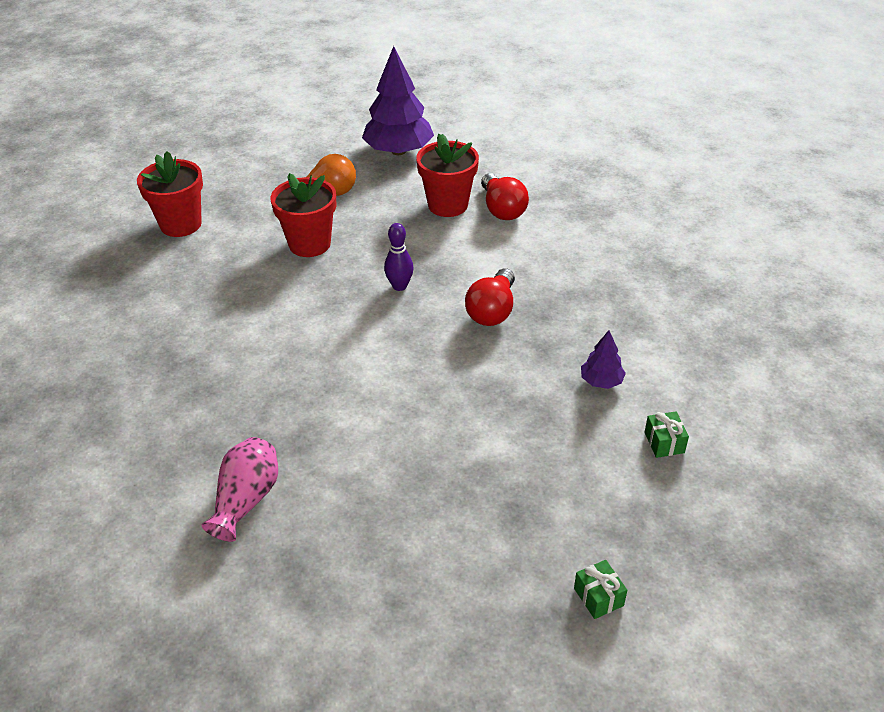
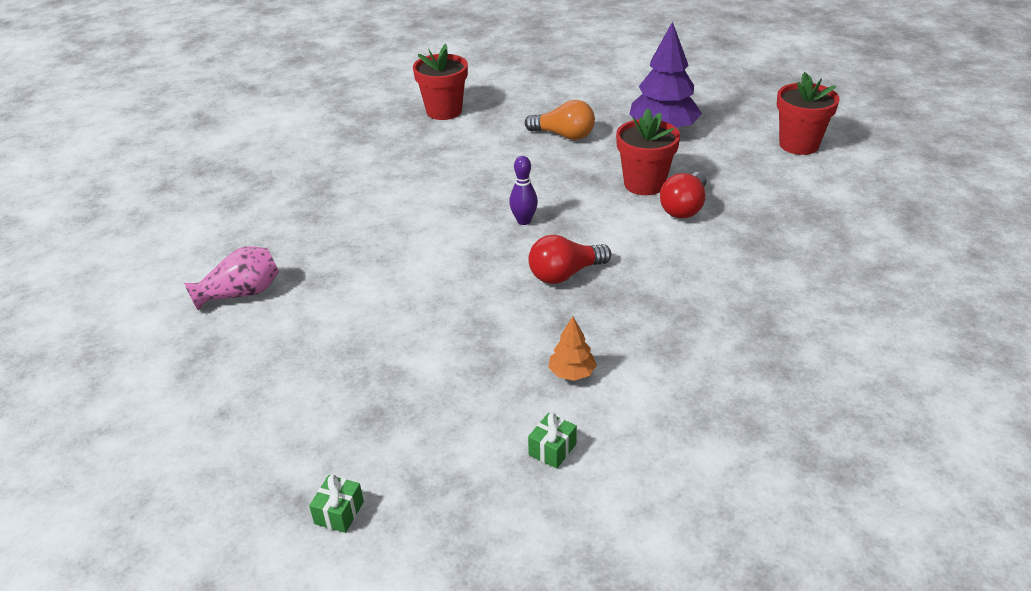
camera: 45 degrees right, 5 degrees down
(309, 244) = (505, 162): red flower pot -> red flower pot (799, 145)
(601, 381) = (572, 373): purple tree -> orange tree

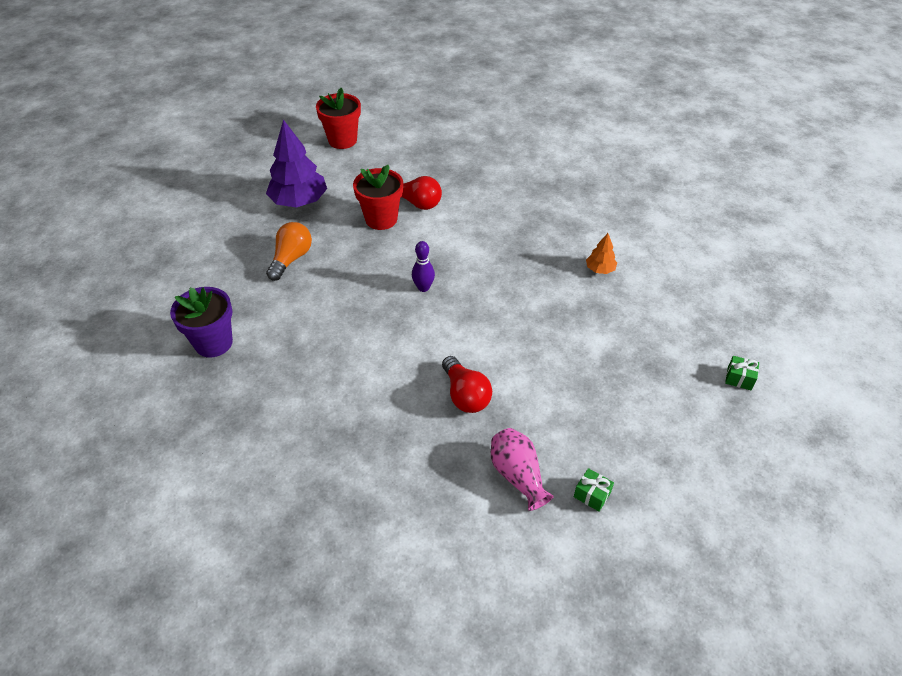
camera: 90 degrees left, 10 degrees up
(444, 111) = (213, 343): red flower pot -> purple flower pot
(552, 449) = (667, 281): green gift -> green gift (592, 495)
(565, 274) = (495, 268): red light bulb -> red light bulb (465, 395)

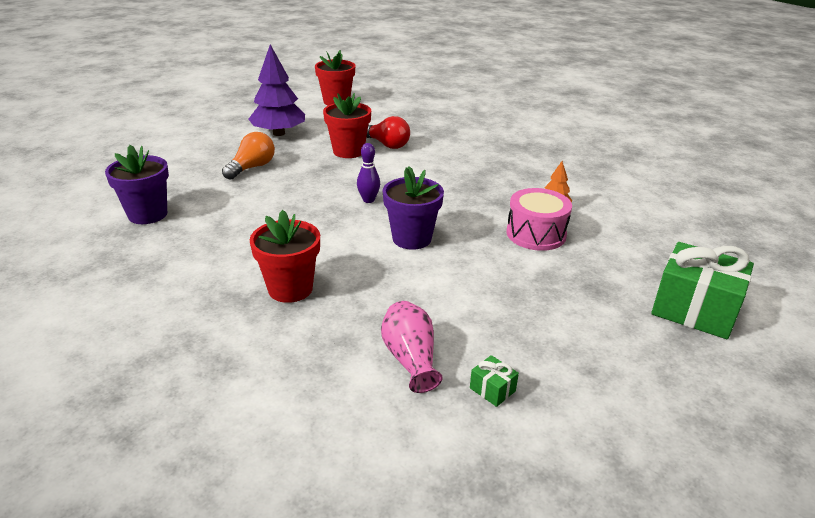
camera: 10 degrees right, 15 degrees down
(389, 415) = (290, 289): none -> red flower pot
(465, 395) = (378, 284): red light bulb -> none
(479, 333) = (411, 238): none -> purple flower pot
(590, 308) = (536, 234): none -> pink drum
(739, 378) = (694, 310): green gift -> green gift, size x2.41

